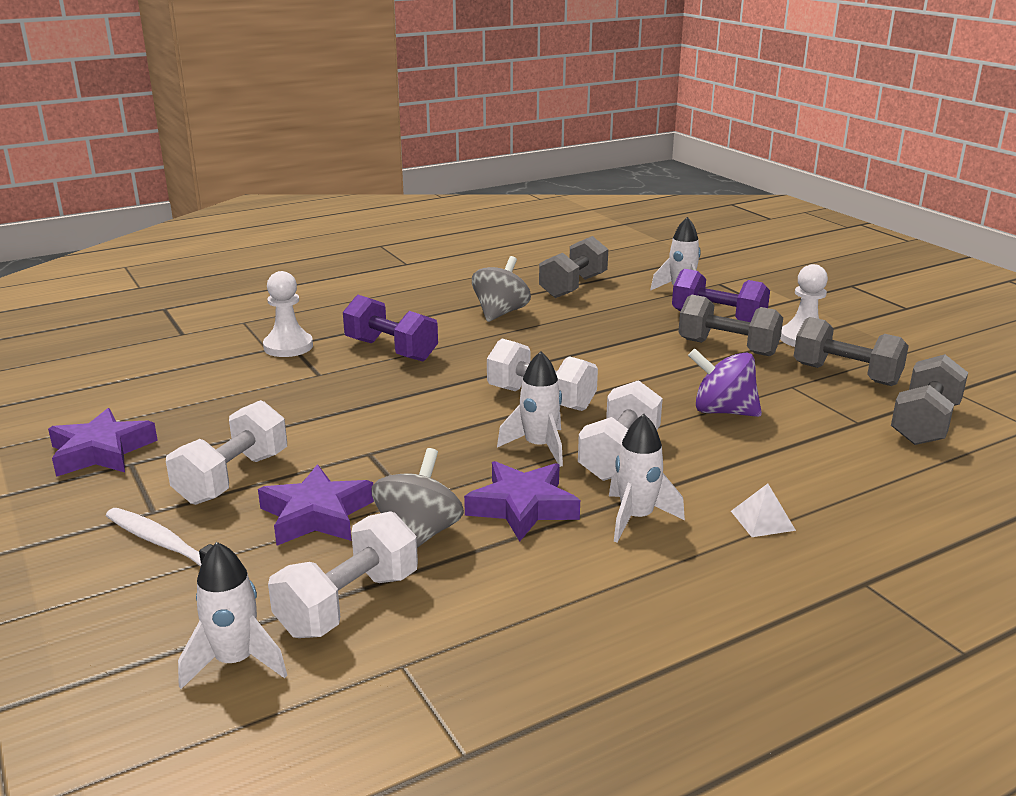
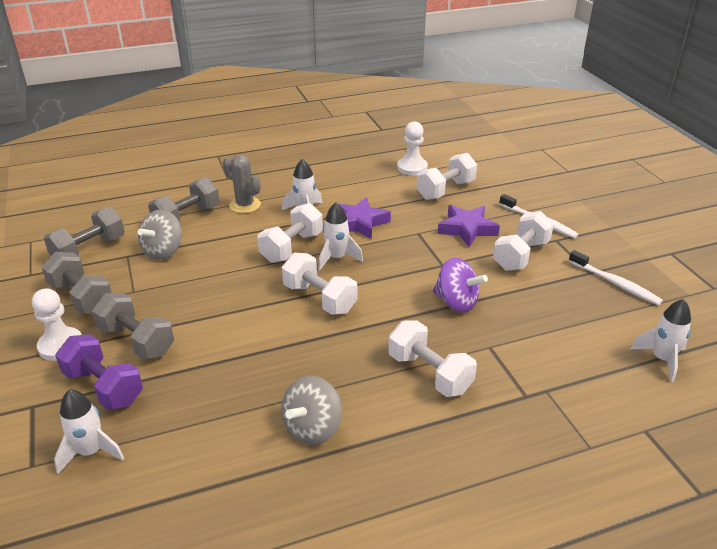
camera: 170 degrees left, 10 degrees up
(101, 451) = (615, 283): purple star -> white toothbrush
(235, 662) = (486, 176): white rocket -> white rocket (662, 359)
(288, 346) = (527, 391): white pawn -> white pawn (412, 168)
(391, 350) = (429, 373): purple dumbbell -> white dumbbell
(418, 535) = (414, 214): grey spinning top -> grey spinning top (163, 251)
(573, 286) = (206, 481): grey dumbbell -> grey dumbbell (187, 218)
(722, 411) = (203, 273): purple spinning top -> purple spinning top (456, 302)
(762, 520) = (245, 205): white pyramid -> grey cactus

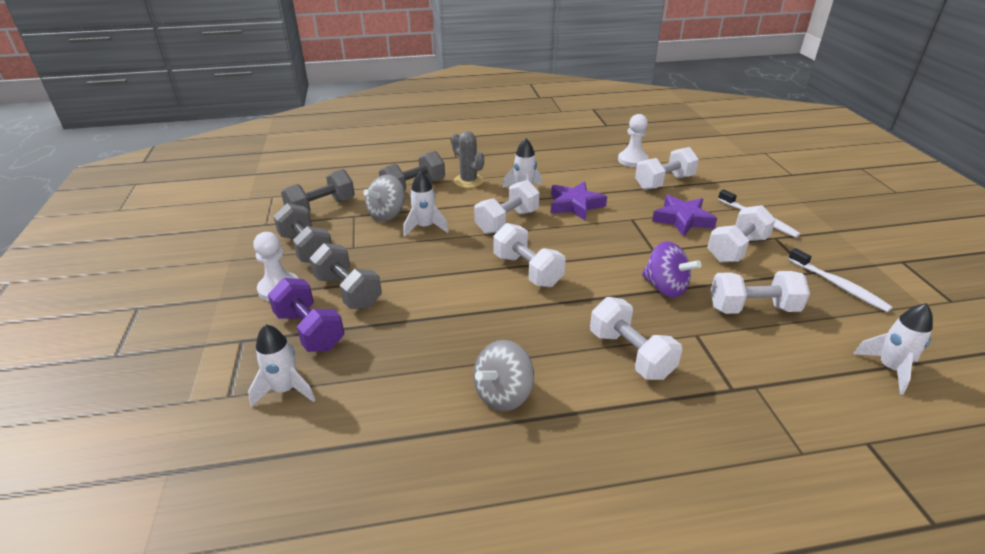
camera: 10 degrees right, 0 degrees up
(337, 258) = (549, 235): white rocket -> white rocket (425, 227)
(539, 315) = (753, 308): none -> white dumbbell

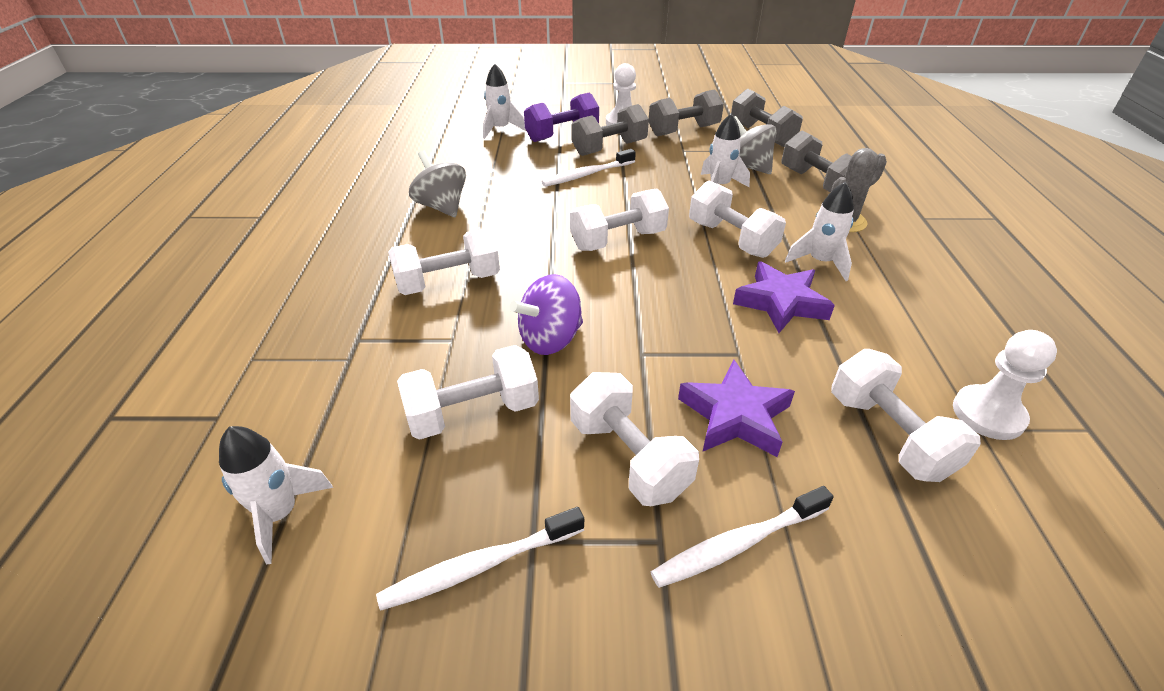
camera: 100 degrees right, 5 degrees up
(412, 300) = (587, 174): none -> white toothbrush
(753, 308) = (473, 412): white dumbbell -> white dumbbell turned 60 degrees clockwise

